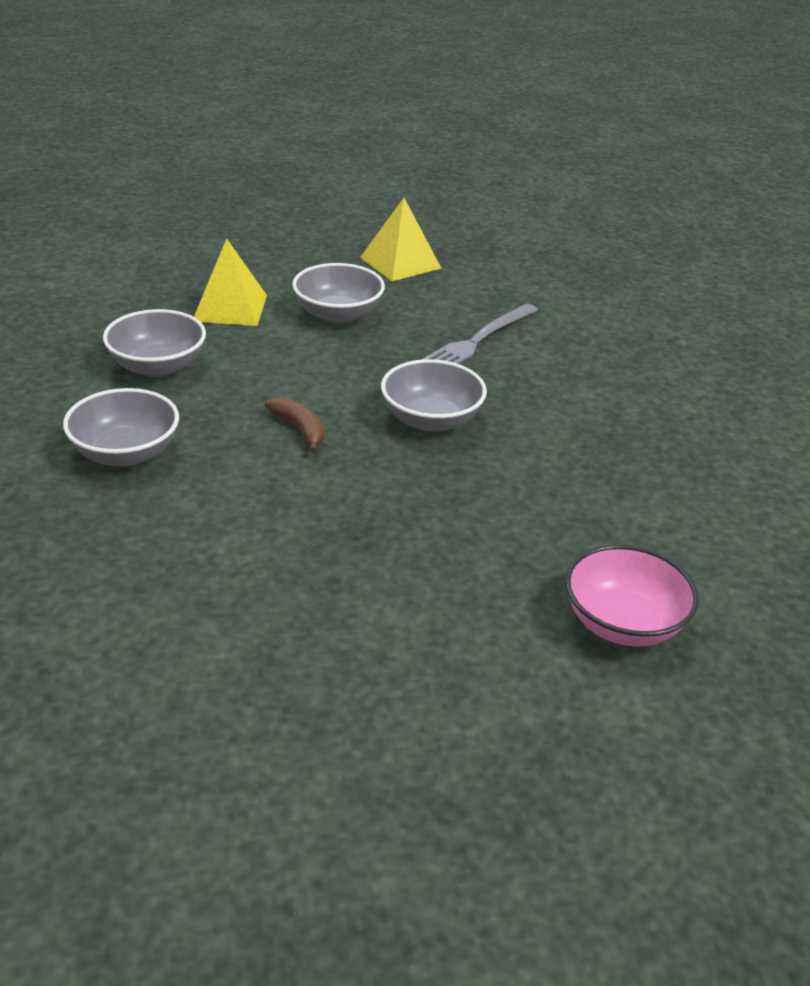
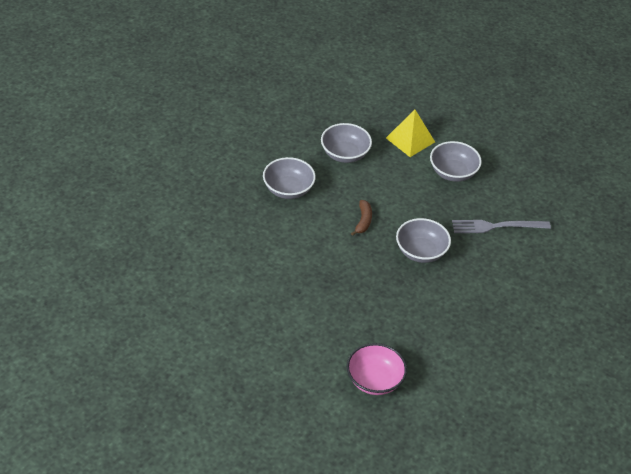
camera: 45 degrees right, 10 degrees up
(400, 262) = (524, 159): yellow pyramid -> none

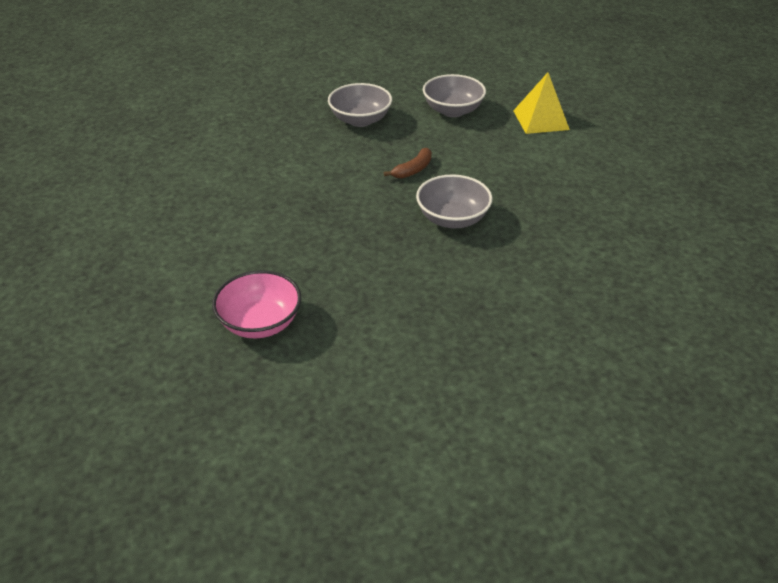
camera: 35 degrees right, 5 degrees down
(453, 172) = (566, 161): grey bowl -> none
(497, 226) = (575, 227): grey fork -> none

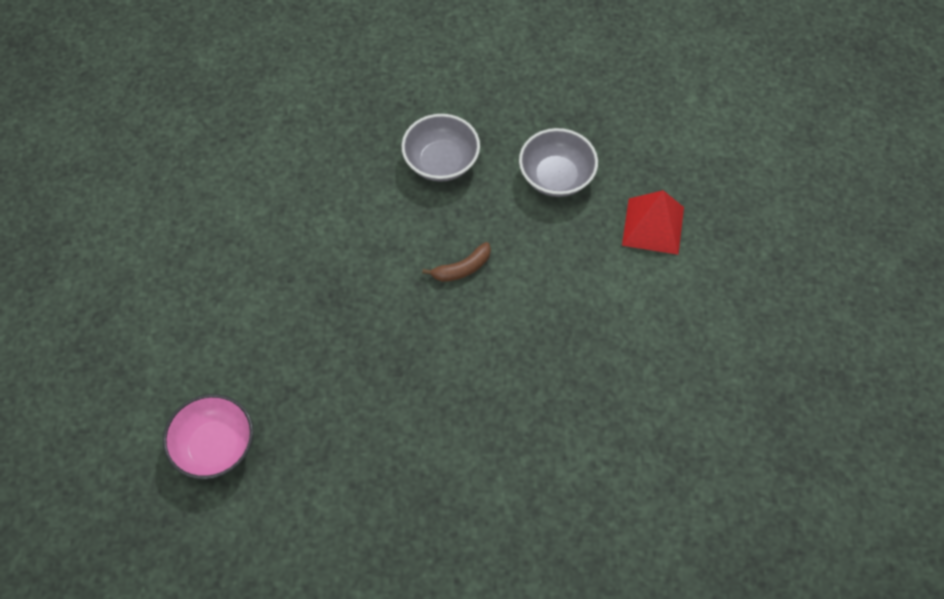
camera: 20 degrees right, 20 degrees up
(452, 219) = (468, 362): grey bowl -> none
(540, 120) = (653, 226): yellow pyramid -> red pyramid

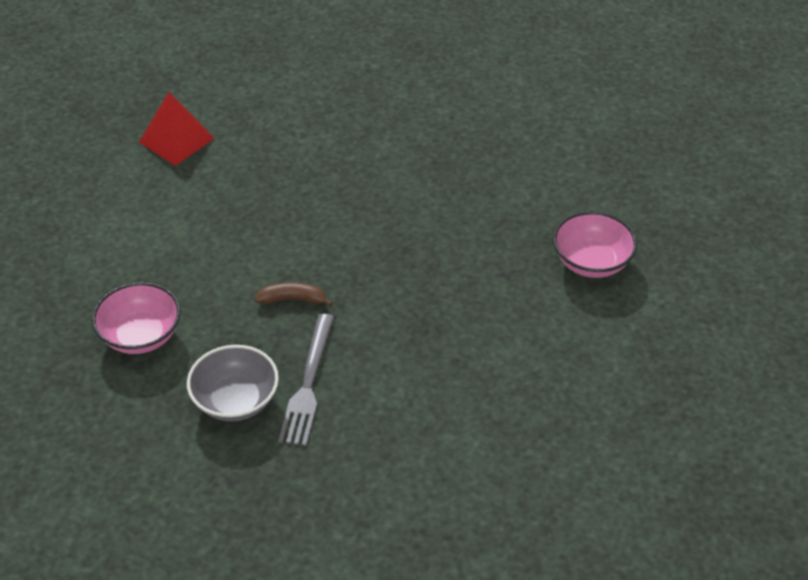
camera: 150 degrees left, 15 degrees down
(396, 201) = (308, 384): none -> grey fork
(556, 177) = (140, 336): grey bowl -> pink bowl
(653, 226) = (99, 258): red pyramid -> red pyramid (176, 140)

